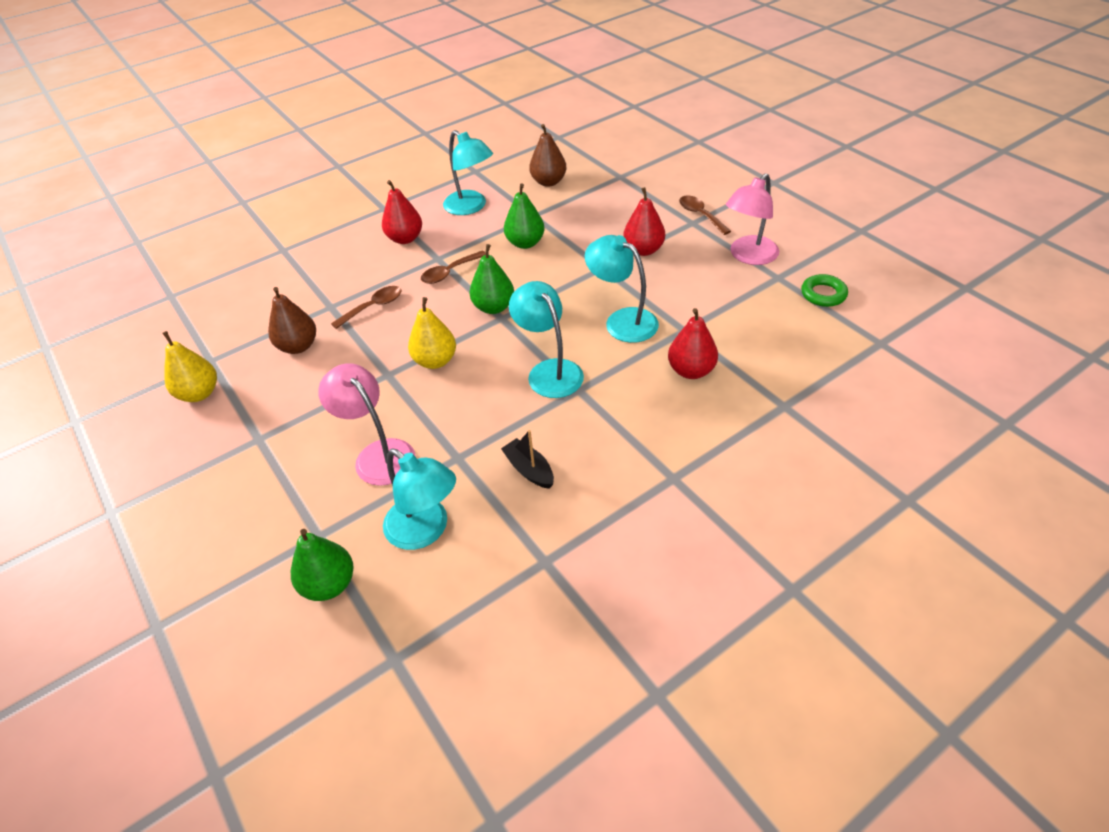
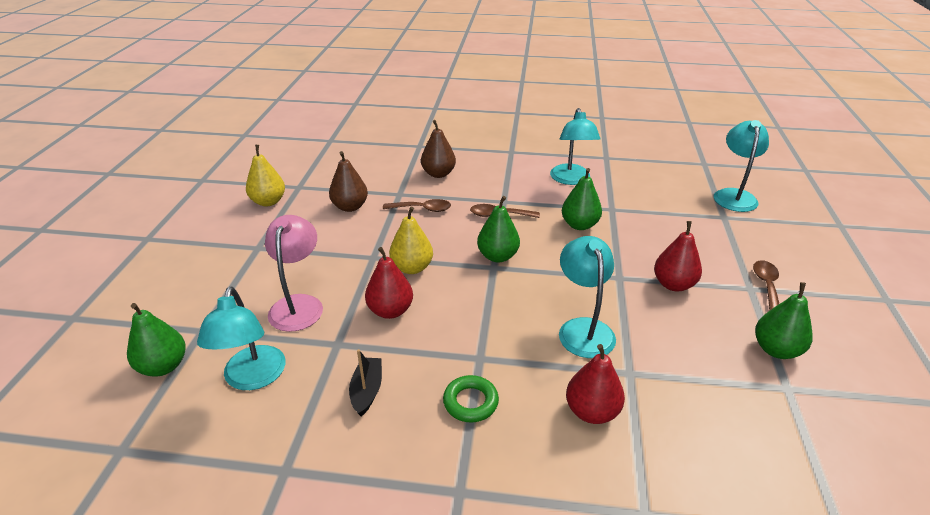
camera: 40 degrees right, 10 degrees down
(405, 239) = (499, 177): red pear -> red pear (390, 311)
(548, 182) = (654, 191): brown pear -> brown pear (438, 174)
(549, 371) = (476, 328): turquoise lamp -> turquoise lamp (734, 195)
(748, 256) = (776, 350): pink lamp -> green pear
(823, 294) = (824, 438): green ring -> green ring (470, 402)

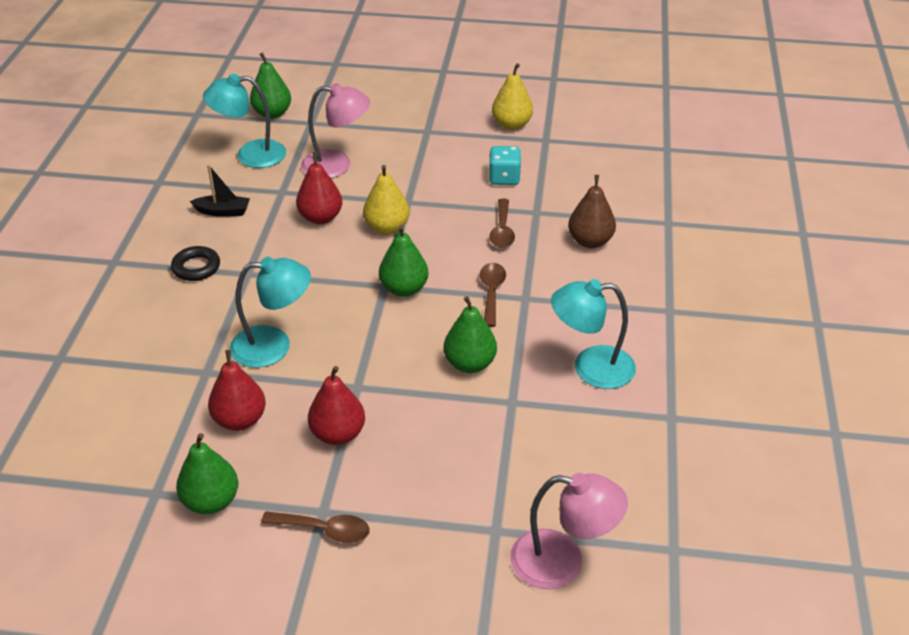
camera: 90 degrees right, 5 degrees up
(350, 207) = (504, 178): brown pear -> turquoise dice
(470, 402) = (196, 267): green ring -> black ring
(591, 411) = (166, 339): red pear -> red pear (240, 420)
(734, 195) = (562, 562): turquoise lamp -> pink lamp

